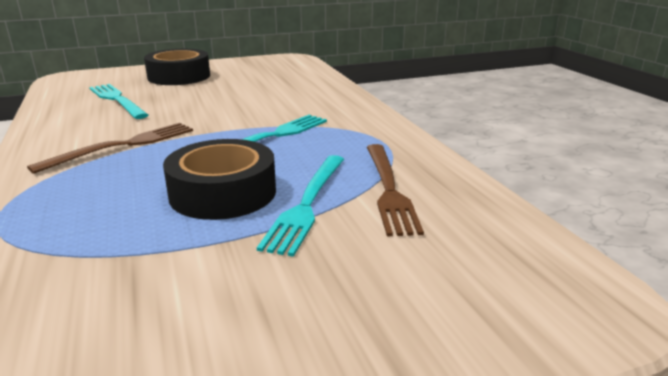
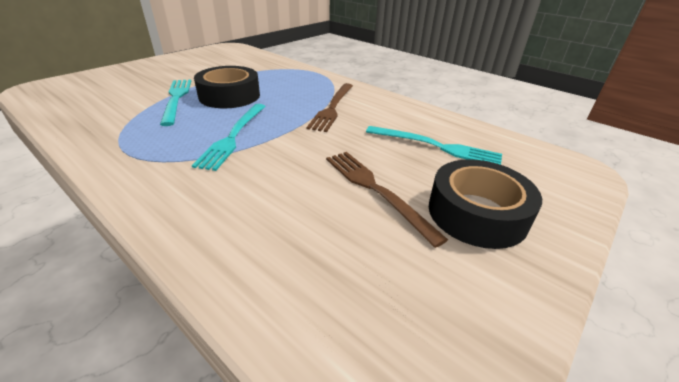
camera: 150 degrees right, 10 degrees up
(388, 189) = (125, 114): brown fork -> brown fork (376, 190)

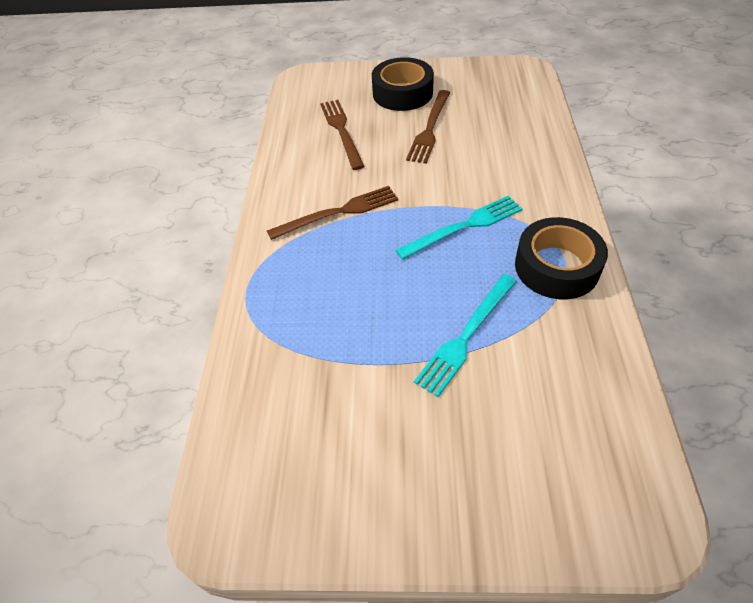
camera: 125 degrees left, 15 degrees up
(229, 96) = (404, 302): black tape -> black tape (556, 267)
(436, 146) = (341, 131): turquoise fork -> brown fork

